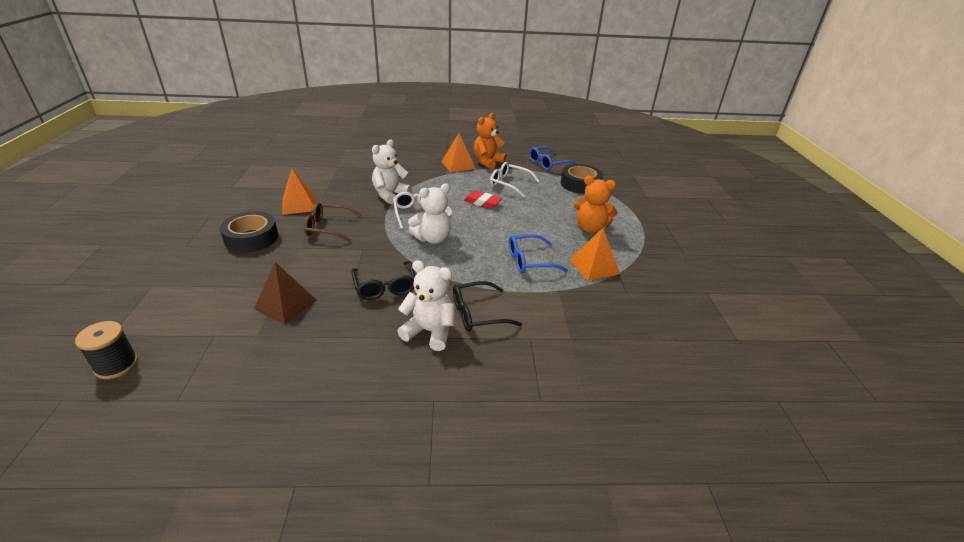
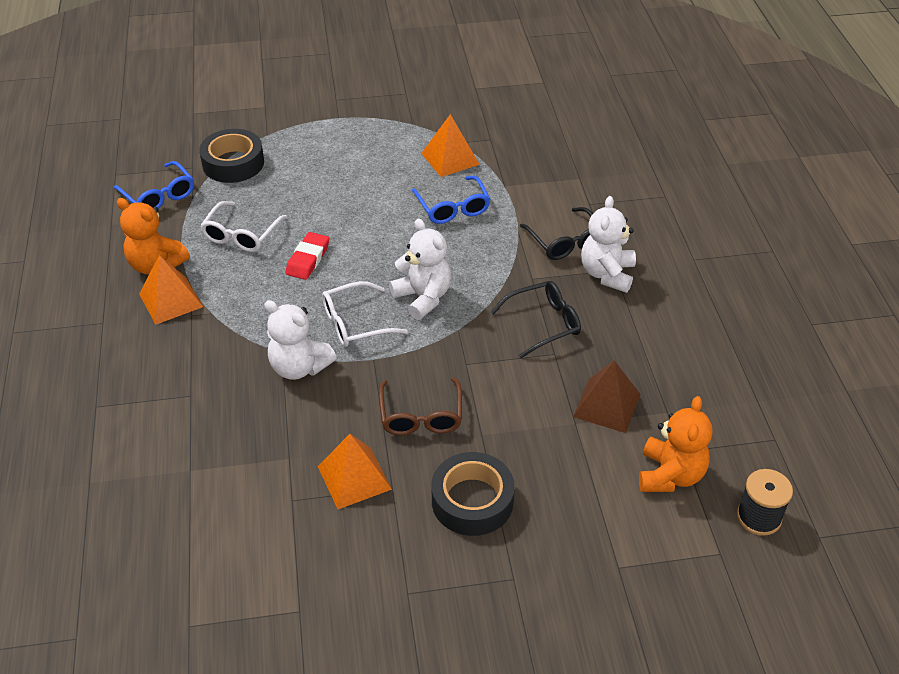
camera: 95 degrees left, 10 degrees up
(590, 228) = (363, 158): orange teddy bear -> orange teddy bear (670, 475)

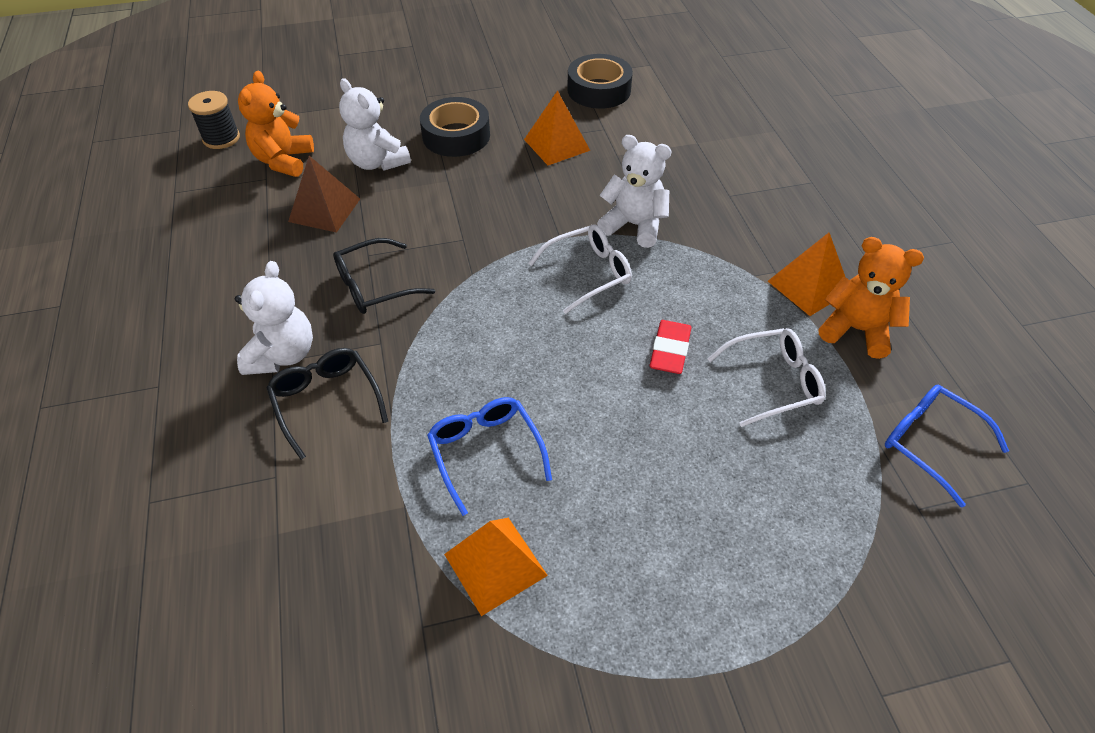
camera: 175 degrees right, 5 degrees up
(233, 163) = (857, 523): black tape -> black tape (599, 90)
(241, 235) = (773, 382): white glasses -> white glasses turned 60 degrees clockwise
(421, 416) = (505, 191): brown glasses -> none
(423, 297) = (515, 308): white teddy bear -> white teddy bear (377, 162)

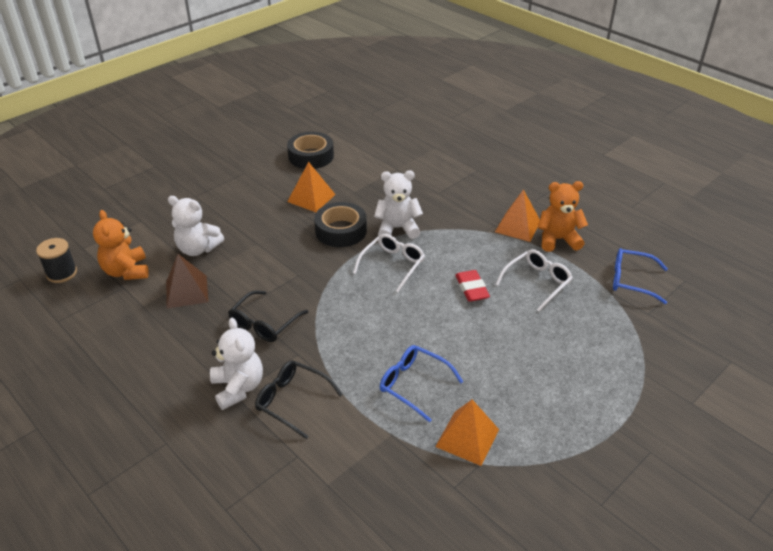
camera: 30 degrees left, 10 degrees down
(456, 136) = (239, 214): black tape -> black tape (341, 230)

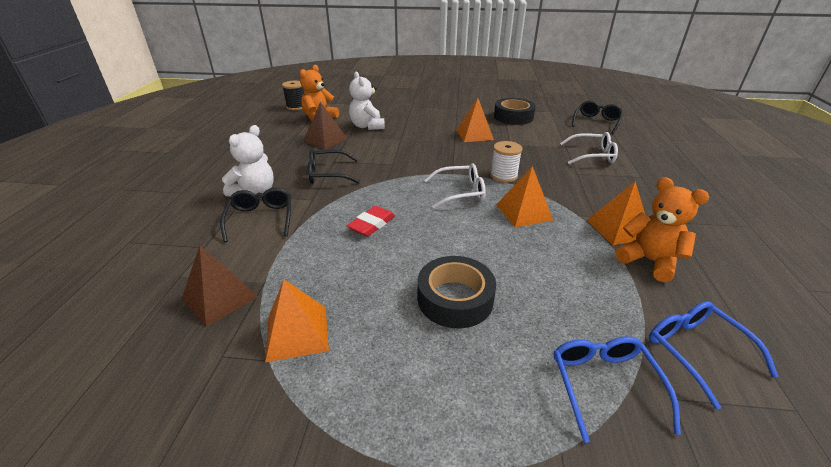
camera: 50 degrees right, 5 degrees down
(341, 230) = (461, 157): black tape -> black tape (455, 299)
(381, 125) = (596, 122): none -> black glasses
(384, 467) = (220, 297): none -> brown pyramid
(397, 228) = (503, 176): white teddy bear -> white spool
(414, 385) = (335, 266): blue glasses -> blue glasses (604, 385)
(454, 252) = (523, 212): none -> orange pyramid
(471, 288) = (495, 241): red eraser -> red eraser (372, 224)
(537, 282) = (566, 277): white glasses -> white glasses (592, 155)

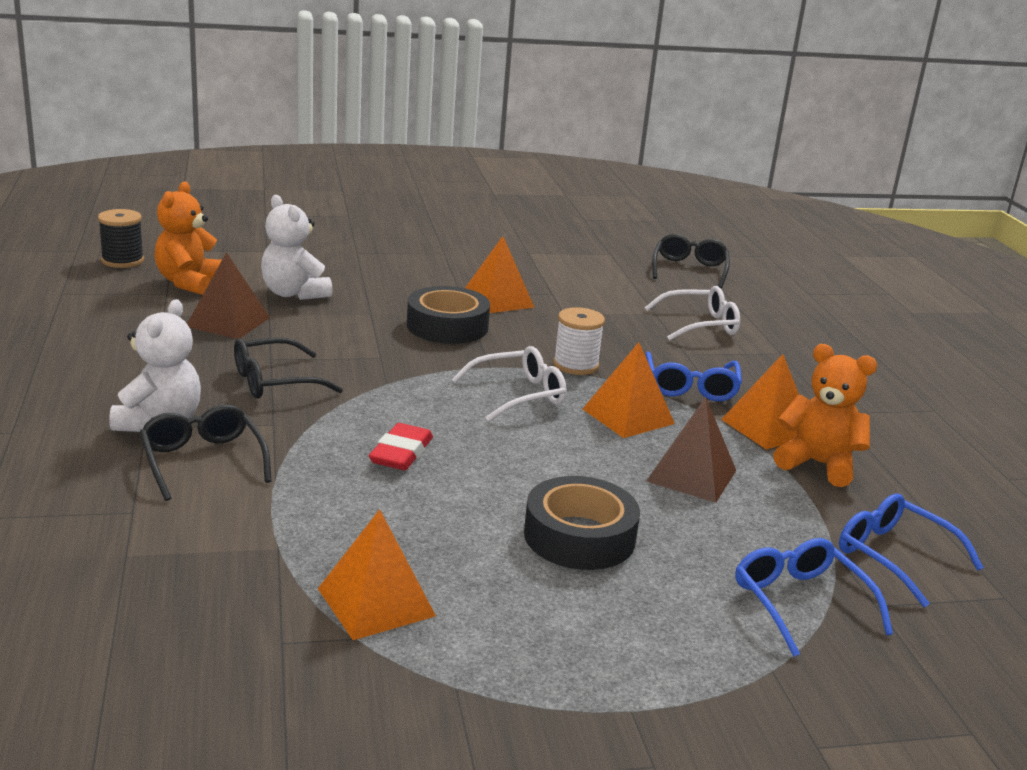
camera: 20 degrees left, 10 degrees down
(220, 297) = (220, 575): brown pyramid -> brown pyramid (691, 475)
(513, 117) = (550, 266): black tape -> black tape (447, 326)
(572, 195) = (690, 387): none -> blue glasses

